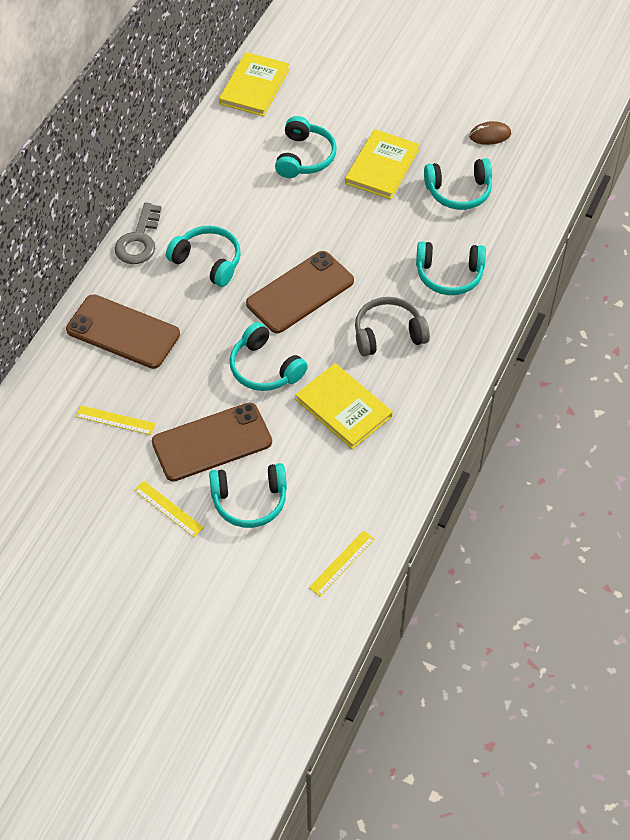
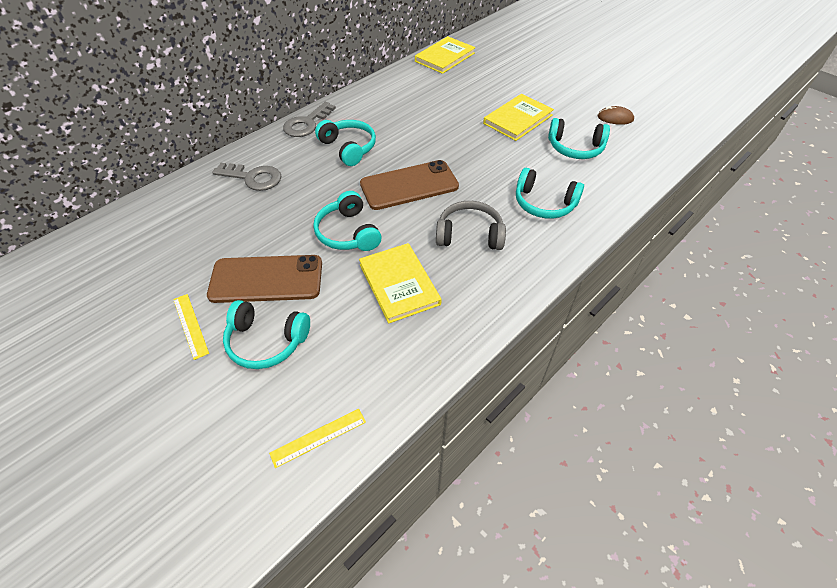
camera: 20 degrees right, 5 degrees down
(115, 420) = (201, 239): yellow ruler -> none
(123, 332) = (253, 178): brown phone -> grey key
(304, 157) = (460, 101): turquoise headphones -> none

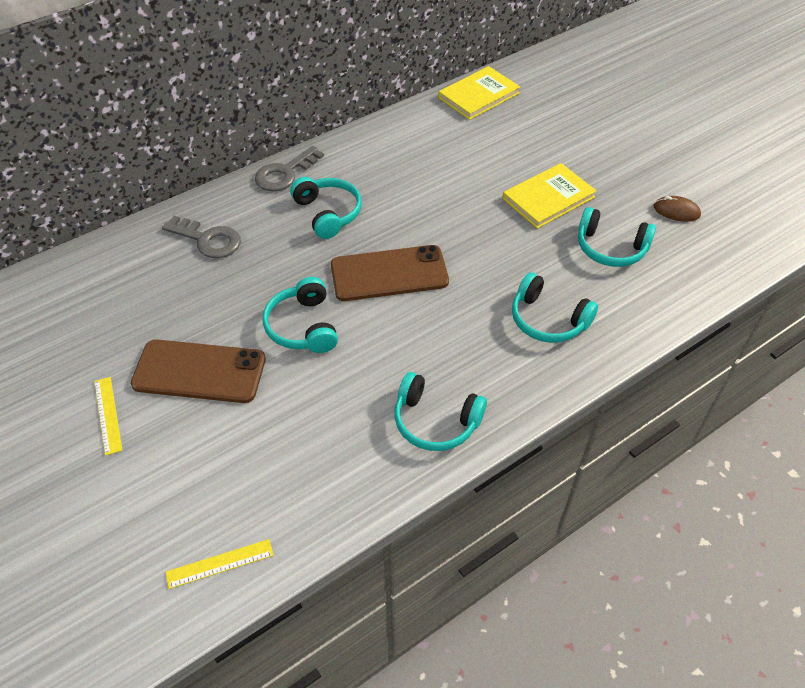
camera: 10 degrees right, 0 degrees up
(266, 341) = (185, 446): turquoise headphones -> turquoise headphones (435, 421)
(399, 284) = (347, 399): yellow book -> none
(469, 234) = (445, 348): grey headphones -> none

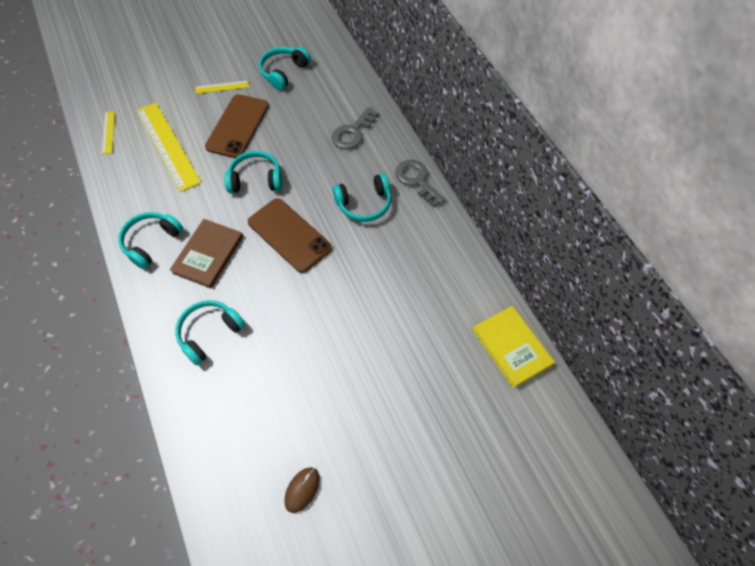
camera: 100 degrees right, 10 degrees up
(246, 457) = (167, 145): none -> yellow ruler
(389, 274) = (289, 235): brown phone -> brown phone turned 45 degrees counterclockwise
(439, 349) = (208, 254): none -> brown book
(548, 198) = (347, 372): yellow book -> none
(610, 248) = (271, 407): turquoise headphones -> turquoise headphones (283, 72)

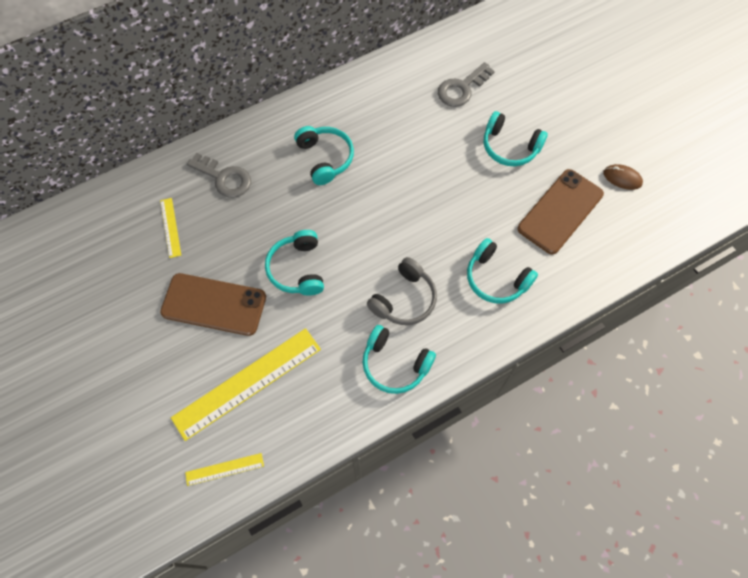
camera: 95 degrees left, 5 degrees up
(208, 254) = (404, 299): brown book -> grey headphones
(222, 87) = (143, 337): yellow ruler -> yellow ruler (170, 227)
(283, 72) = (119, 266): turquoise headphones -> turquoise headphones (510, 147)
(289, 235) = (371, 223): brown phone -> brown phone (560, 211)
(417, 180) = (291, 113): grey key -> grey key (461, 88)
(512, 347) = (468, 38): yellow book -> none

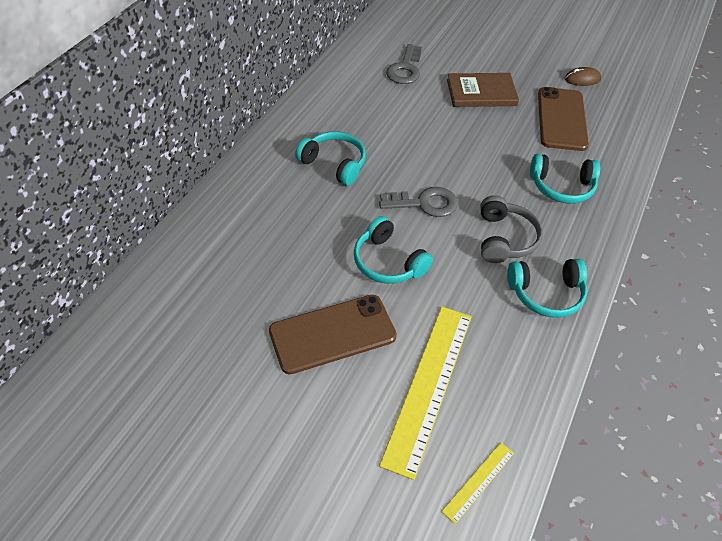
camera: 35 degrees left, 15 degrees down
(170, 227) = (227, 288): yellow ruler -> none
(224, 178) = (249, 221): grey key -> grey key (425, 203)
(510, 147) = (481, 92): turquoise headphones -> brown book

